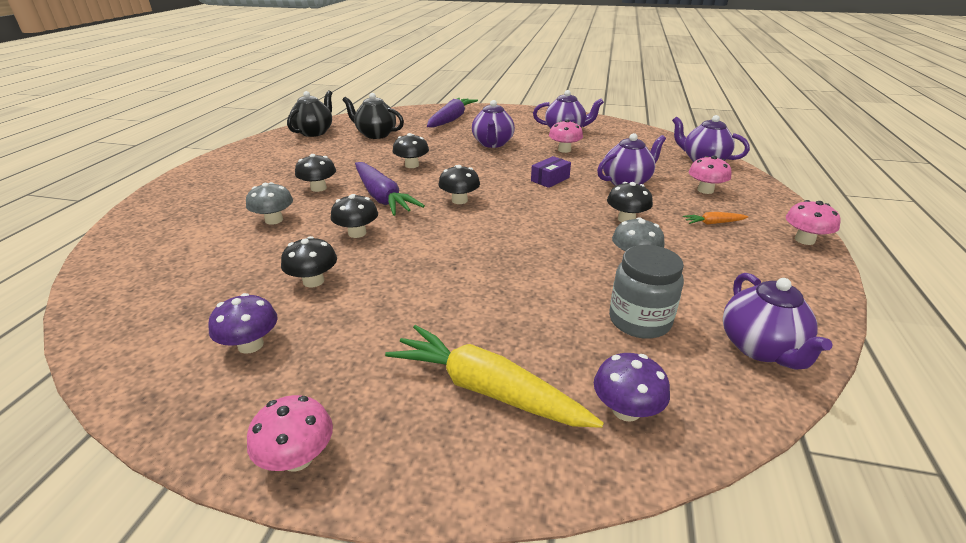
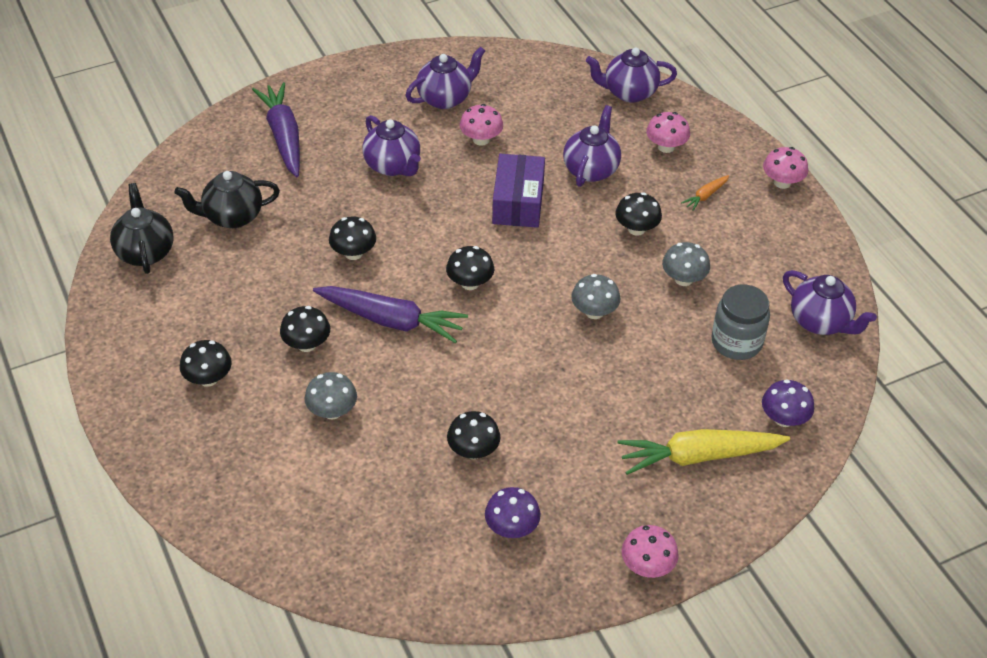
camera: 40 degrees left, 15 degrees up
(357, 233) = (434, 380): black mushroom -> black mushroom (208, 378)
(528, 247) = (594, 312): none -> grey mushroom
(550, 179) = (518, 202): purple box -> purple box, size x1.67

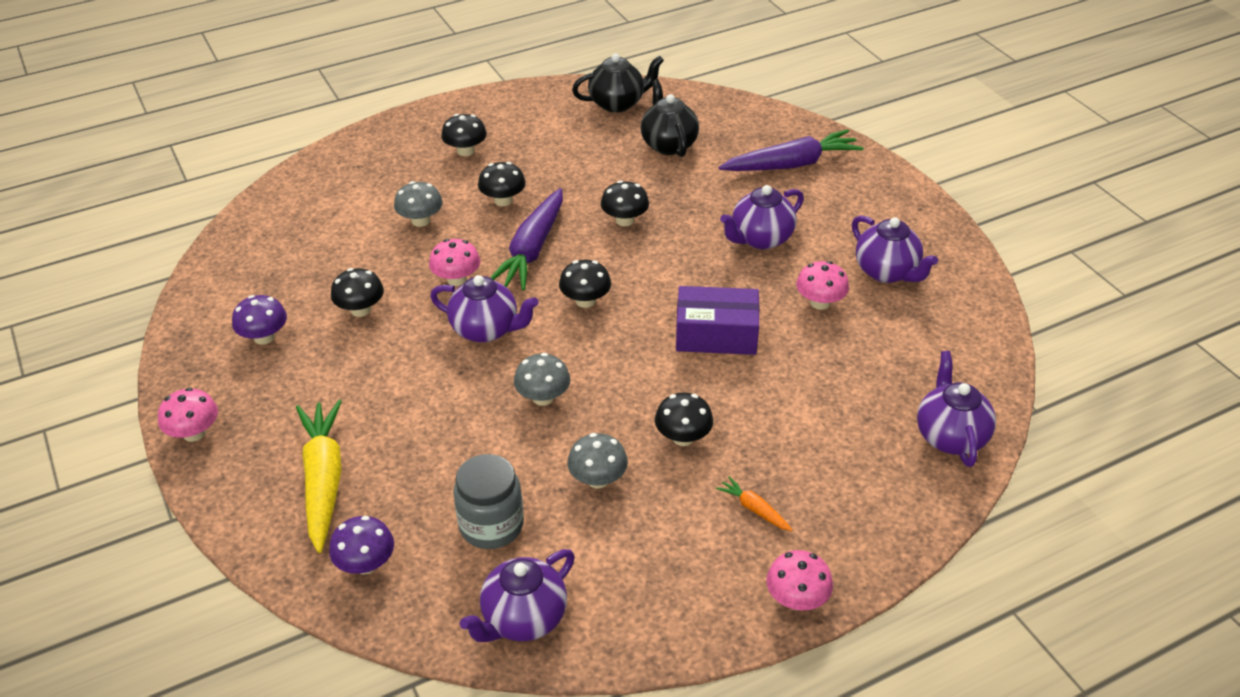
camera: 90 degrees right, 5 degrees down
(591, 169) = (785, 397): purple teapot -> purple teapot (486, 330)
(666, 147) = (846, 471): pink mushroom -> pink mushroom (456, 279)

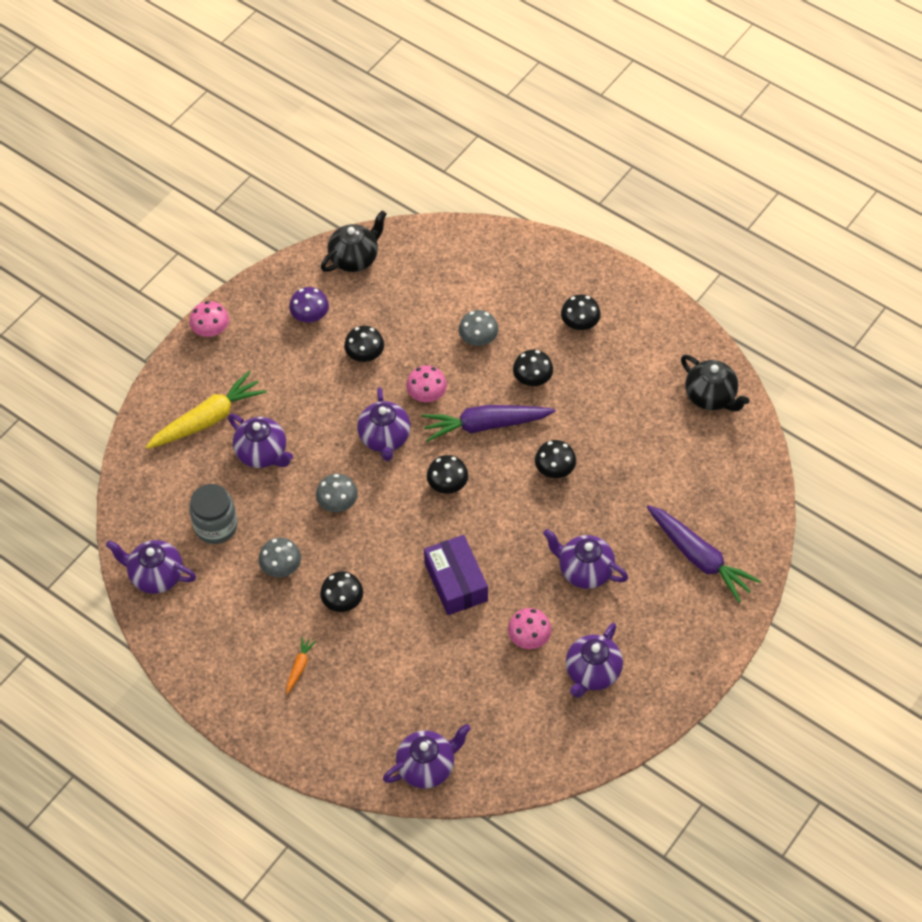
camera: 65 degrees right, 15 degrees up
(366, 564) = (157, 476): purple mushroom -> none
(419, 443) = (262, 453): none -> purple teapot
(668, 144) = (674, 458): black teapot -> black teapot (355, 258)
(797, 599) = (237, 717): pink mushroom -> none

